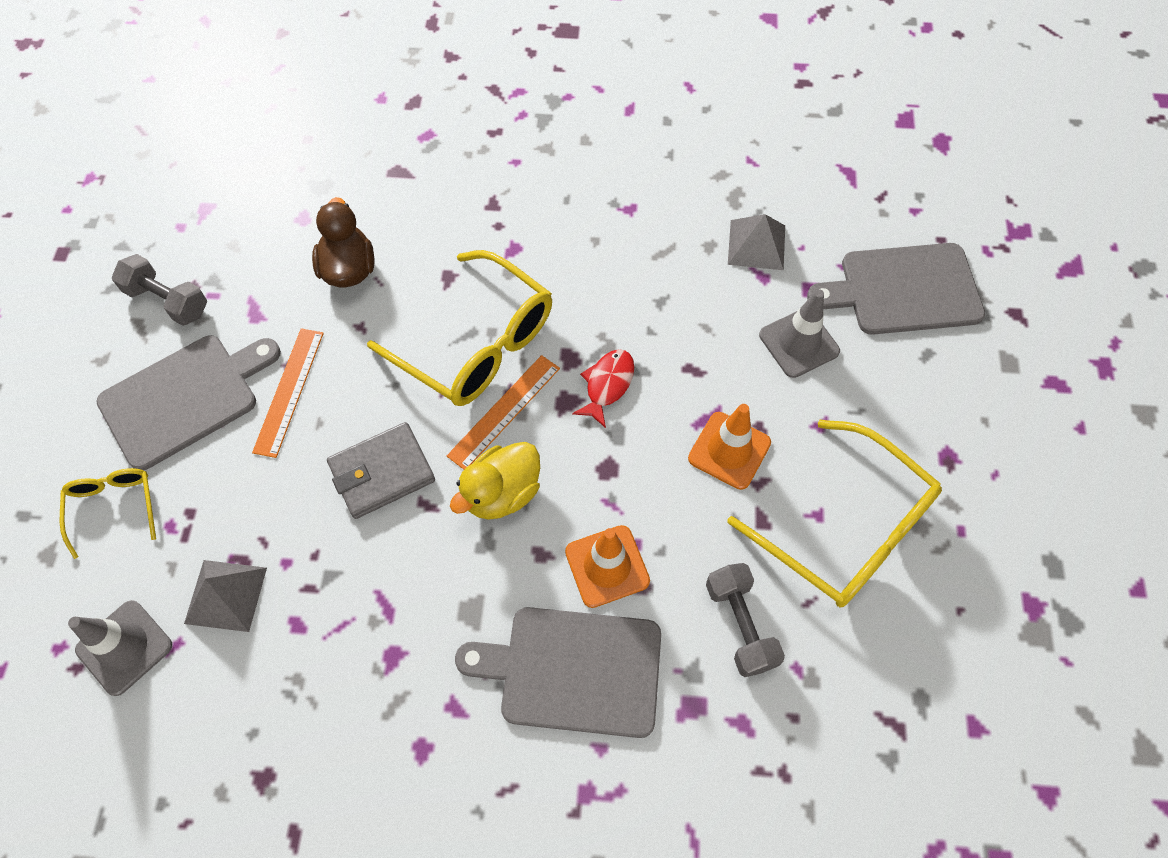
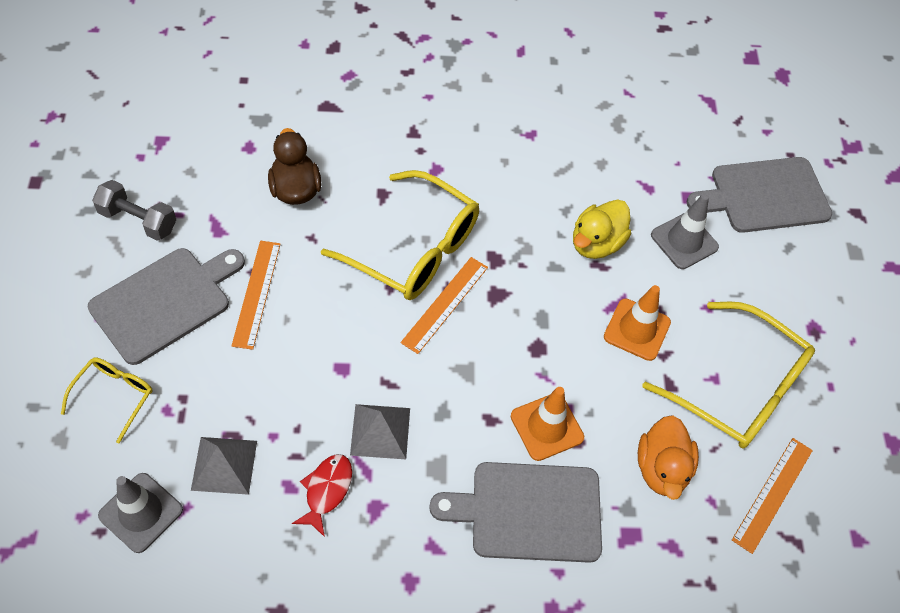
camera: 10 degrees left, 5 degrees down
(114, 507) = (114, 396): yellow glasses -> yellow glasses turned 45 degrees clockwise
(382, 473) = (347, 358): grey wallet -> none
(502, 493) = (451, 371): yellow duck -> yellow duck (596, 243)
(607, 385) = (529, 280): red fish -> red fish (326, 491)
(740, 625) = (661, 468): grey dumbbell -> orange duck
(756, 244) = (640, 161): grey pyramid -> grey pyramid (380, 431)
(874, 664) = (773, 494): none -> orange ruler

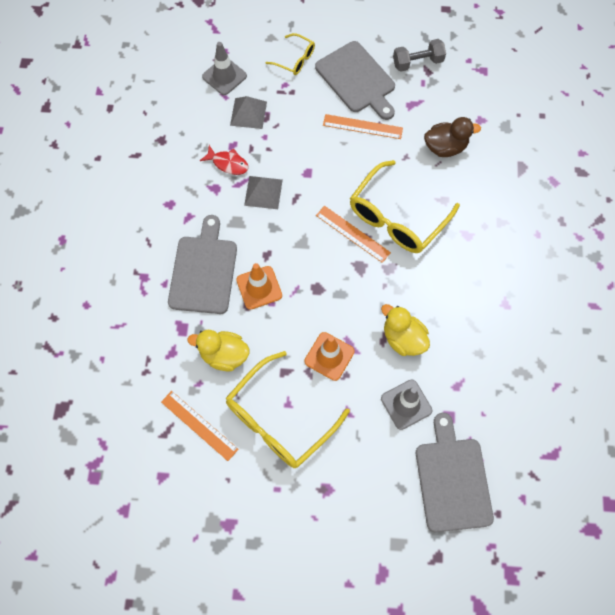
camera: 100 degrees right, 10 degrees up
(138, 220) = (417, 62): grey dumbbell -> grey dumbbell turned 45 degrees clockwise
(661, 468) = (224, 355): orange duck -> yellow duck

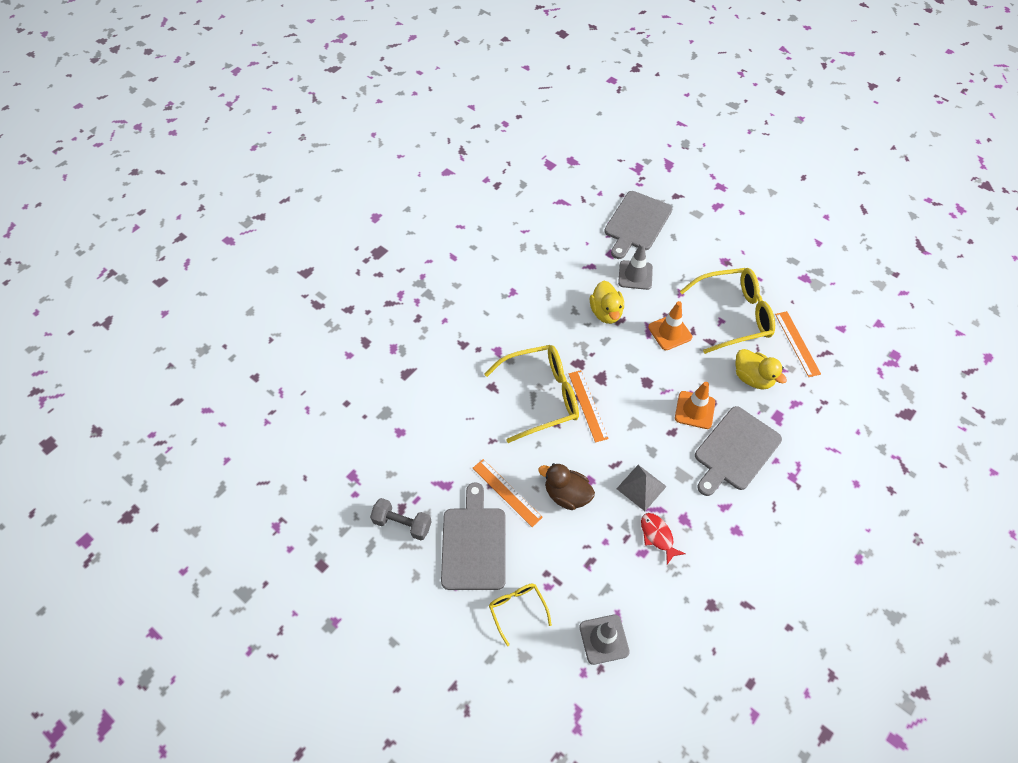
camera: 145 degrees left, 10 degrees down
(248, 113) = (605, 577): grey pyramid -> none
(445, 147) = (451, 427): brown duck -> brown duck (566, 494)

